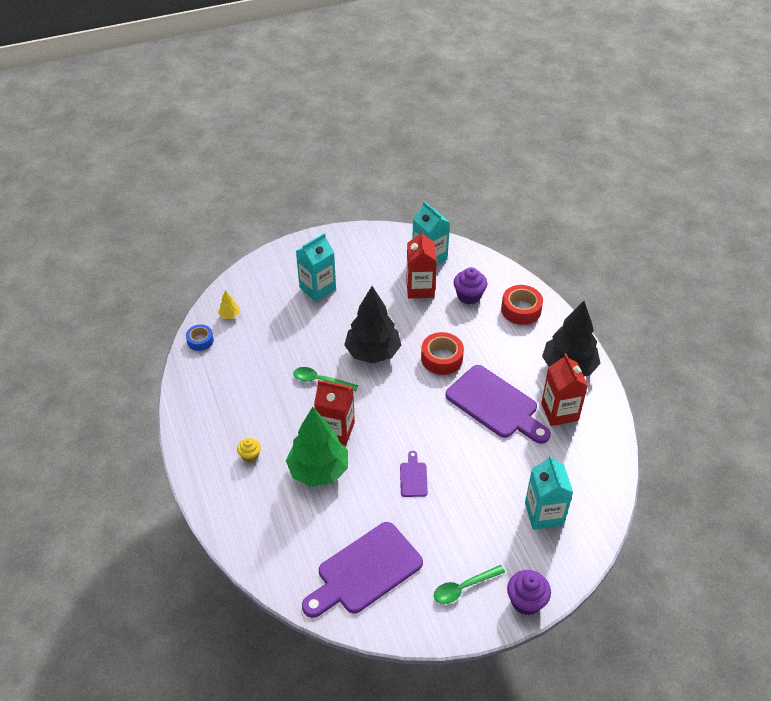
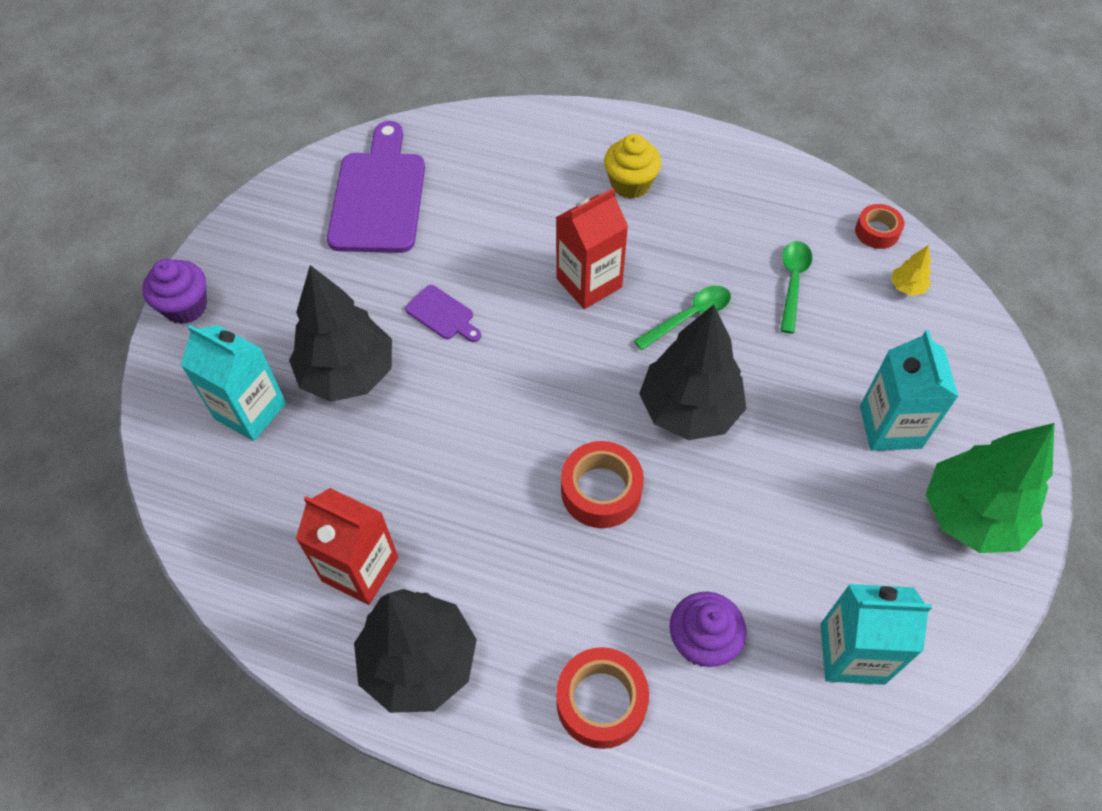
camera: 130 degrees right, 10 degrees up
(200, 341) = (877, 231): blue tape -> red tape
(250, 455) = (630, 184): yellow cupcake -> yellow cupcake, size x1.63
(318, 470) = (546, 232): green tree -> green tree (971, 515)
(420, 288) = (780, 576): red carton -> none
(463, 587) = (265, 264): green spoon -> green spoon (793, 282)
(484, 490) = (347, 374): none -> black tree
(495, 405) = (454, 493): purple cutting board -> none

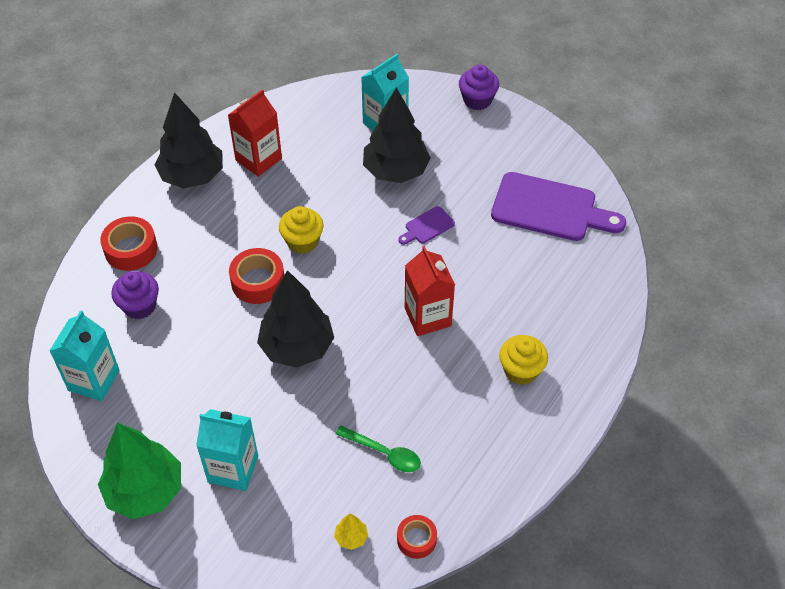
camera: 105 degrees right, 5 degrees down
(511, 455) = (302, 241): none -> yellow cupcake
(689, 317) = (375, 371): green spoon -> none

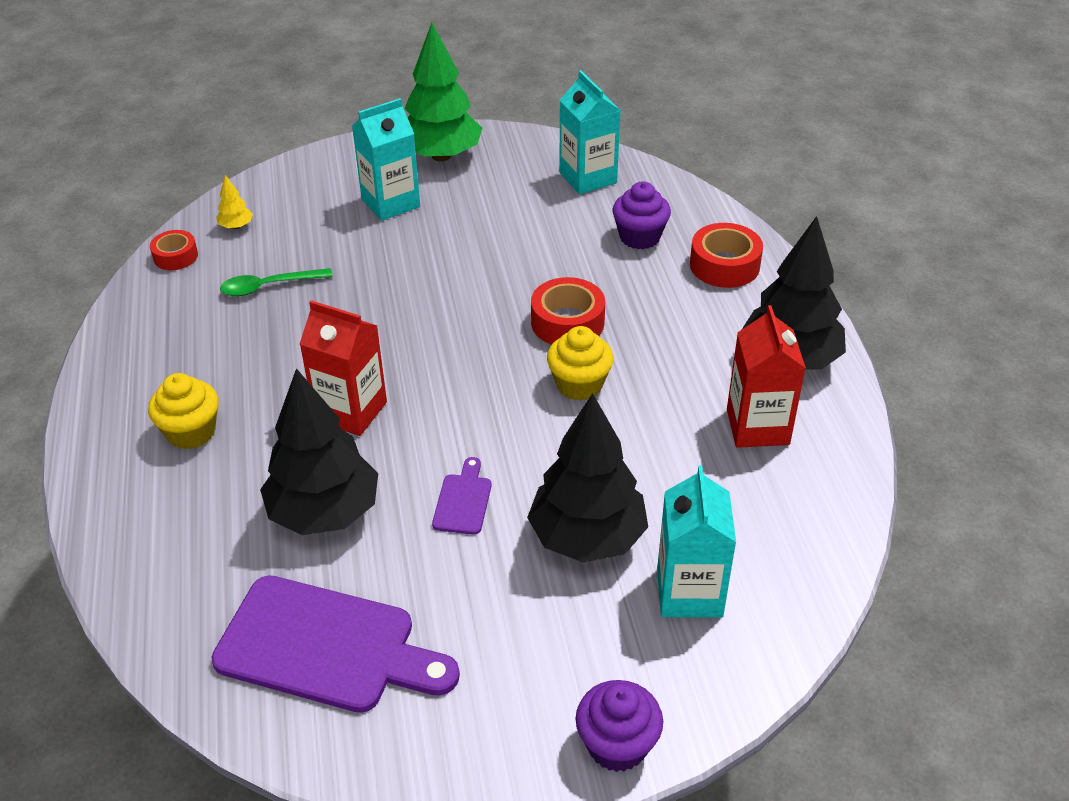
camera: 135 degrees right, 10 degrees down
(297, 347) = (452, 302): black tree -> black tree (324, 513)
(550, 209) = (326, 647): purple cutting board -> purple cutting board turned 135 degrees counterclockwise

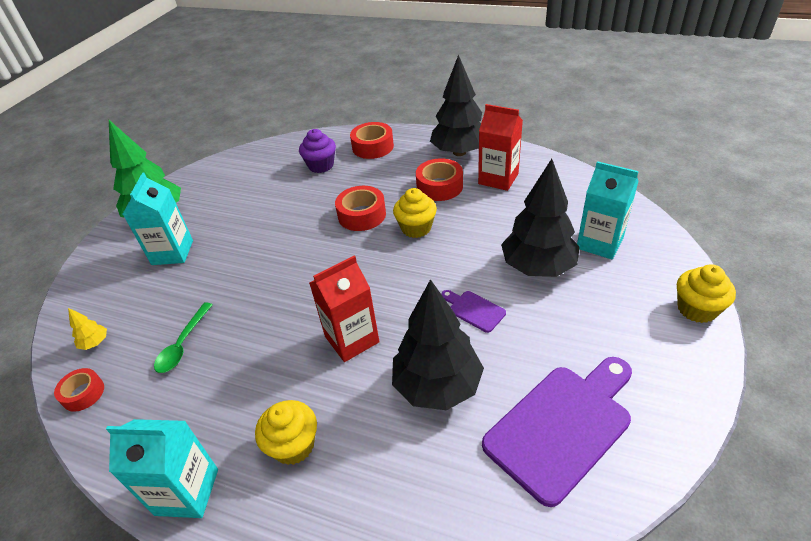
camera: 55 degrees left, 0 degrees up
(588, 178) = (251, 166): turquoise carton -> turquoise carton (187, 492)
(617, 745) = (696, 309): purple cupcake -> yellow cupcake
(687, 371) = (439, 186): none -> red tape

